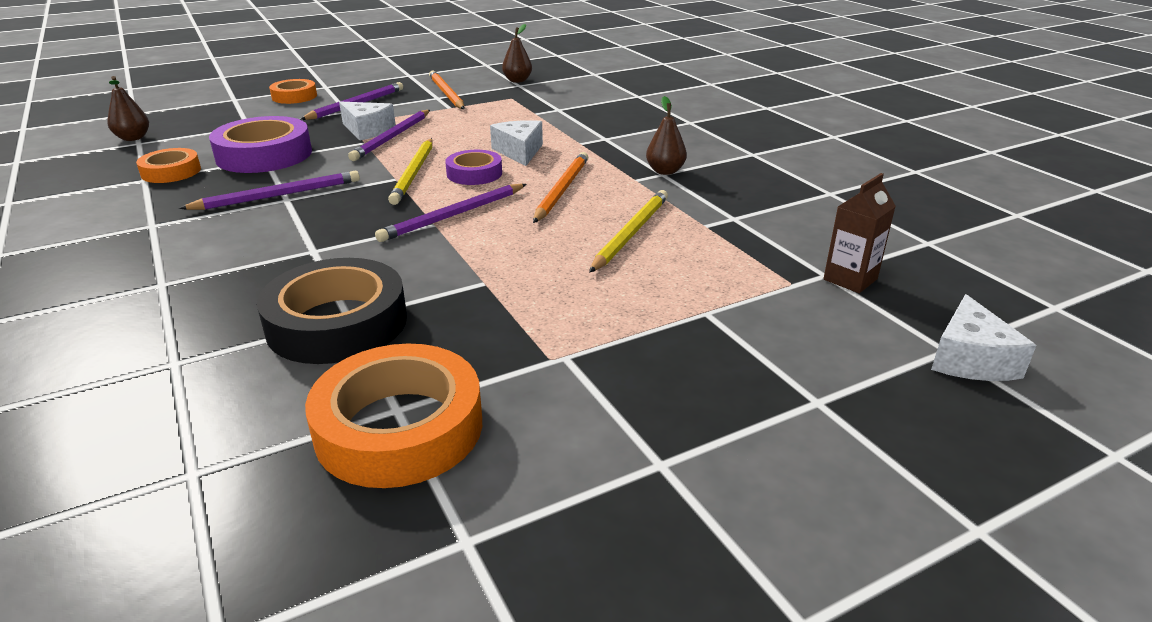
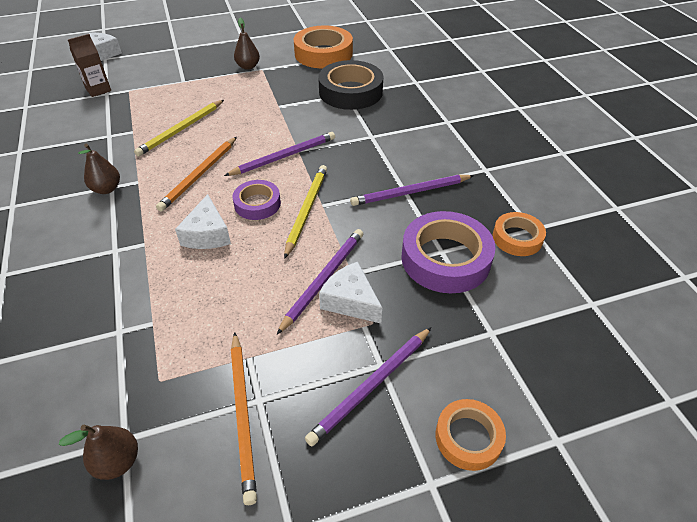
camera: 170 degrees left, 15 degrees up
(133, 138) = (607, 316): brown pear -> brown pear (248, 66)

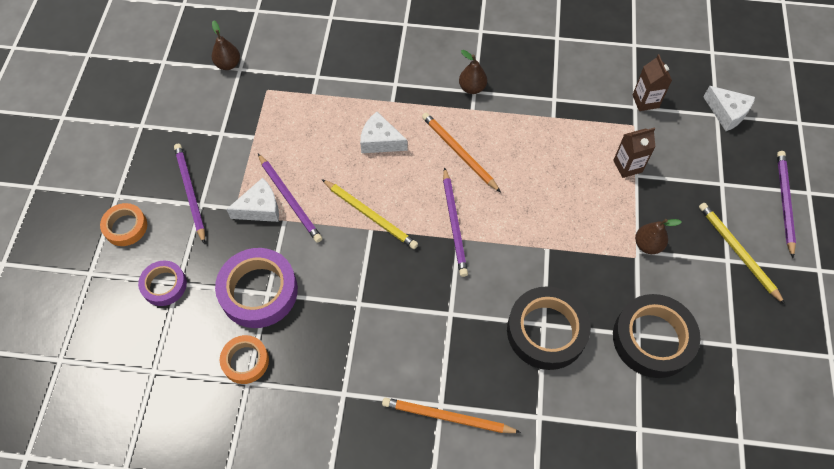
camera: 115 degrees right, 15 degrees up
(175, 86) = (627, 166): none -> brown carton
(181, 129) = (539, 154): yellow pencil -> yellow pencil (738, 252)
(243, 414) = (217, 123): orange pencil -> orange pencil (448, 417)
(257, 204) = (398, 183): purple tape -> purple tape (164, 285)
(323, 54) = (652, 339): orange tape -> black tape
(411, 192) = (348, 306): purple pencil -> purple pencil (784, 203)

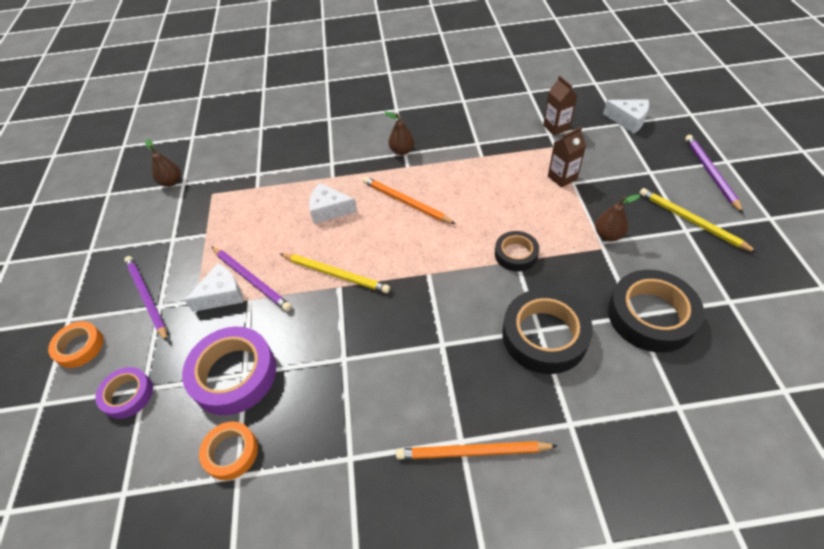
camera: 10 degrees left, 10 degrees down
(454, 223) = (420, 261): purple pencil -> none
(549, 241) = (516, 254): none -> black tape

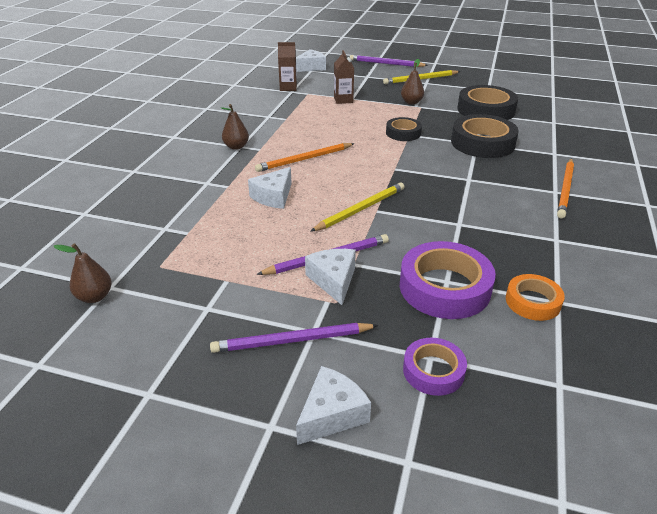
camera: 70 degrees left, 15 degrees down
(79, 347) = (332, 414): orange tape -> white cheese

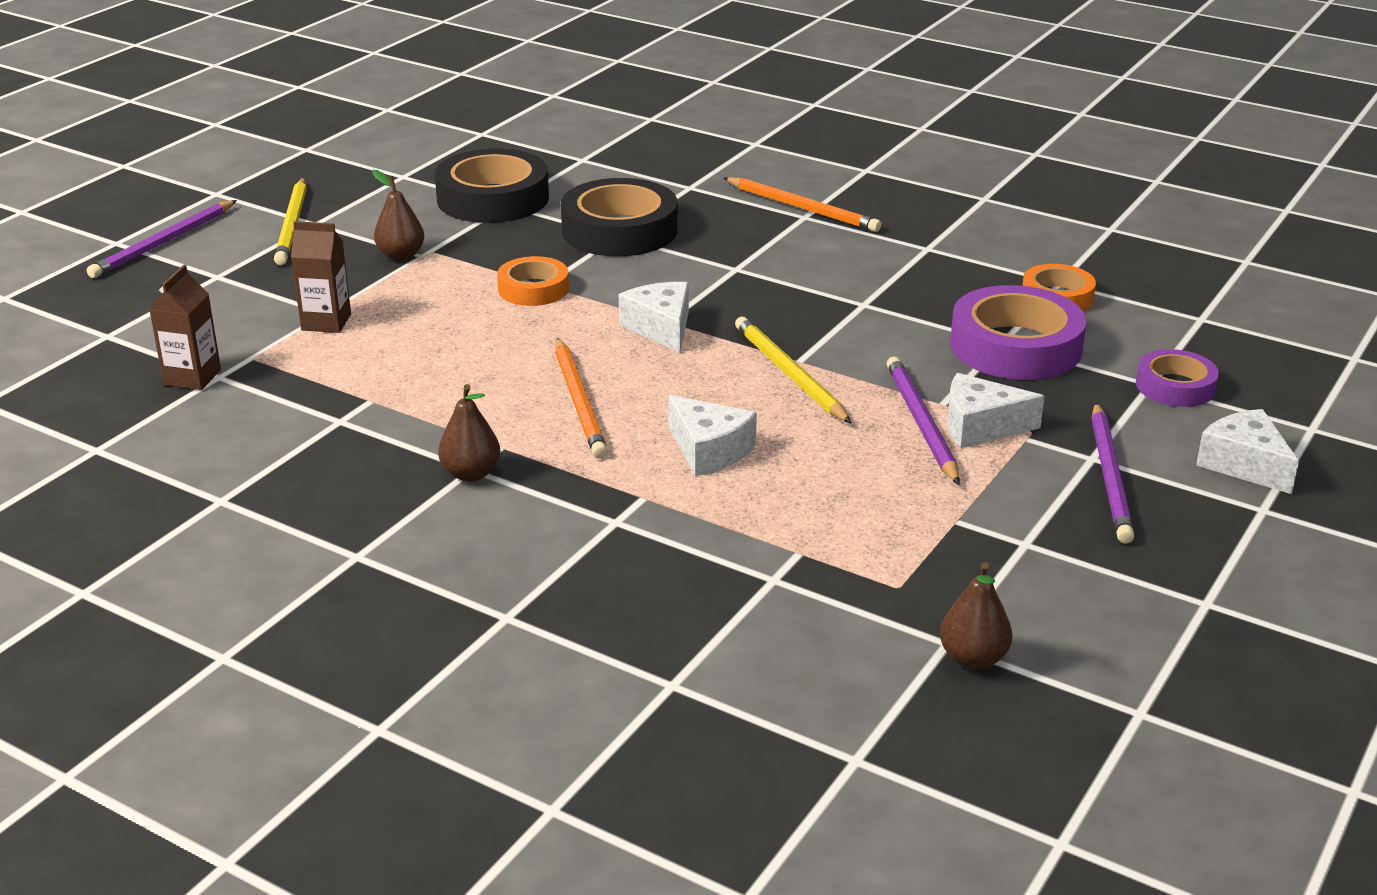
camera: 75 degrees left, 5 degrees down
(311, 67) = (89, 332): white cheese -> white cheese (661, 328)
(403, 133) = (533, 289): black tape -> orange tape

